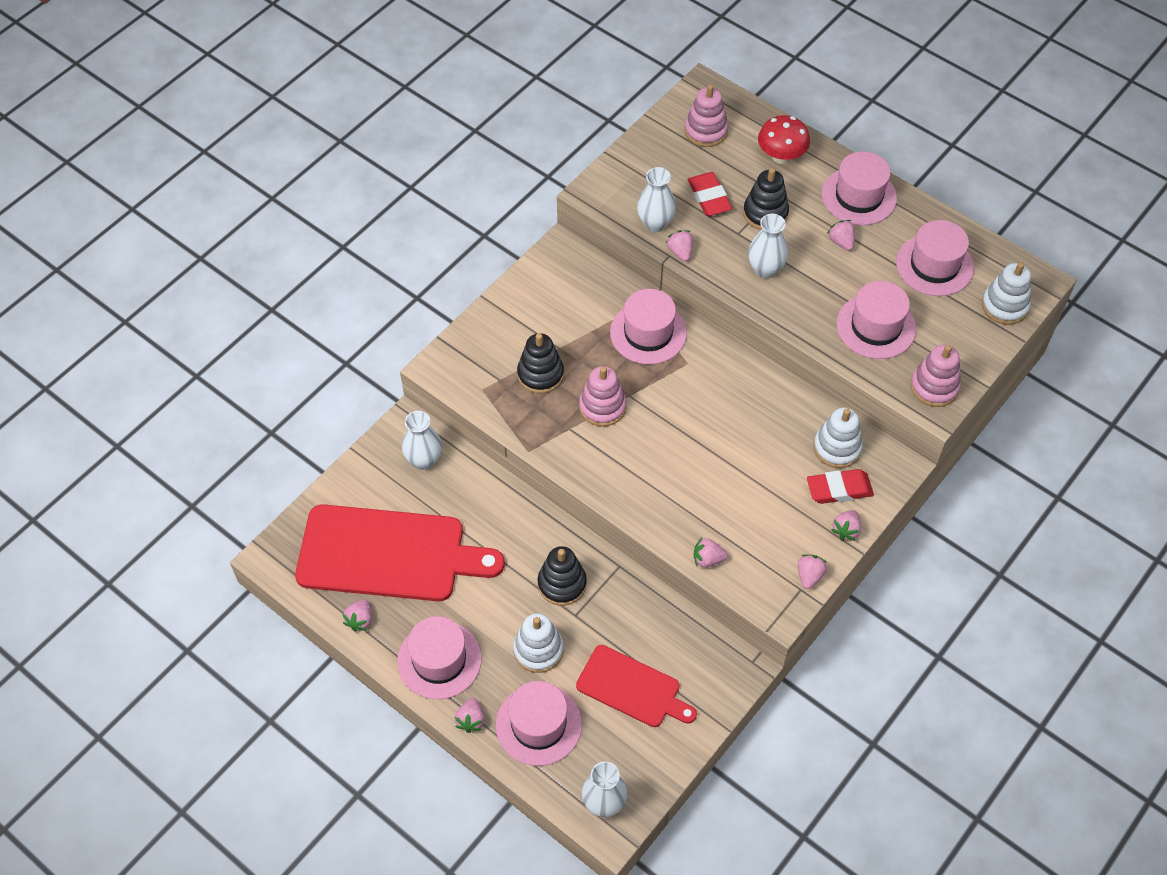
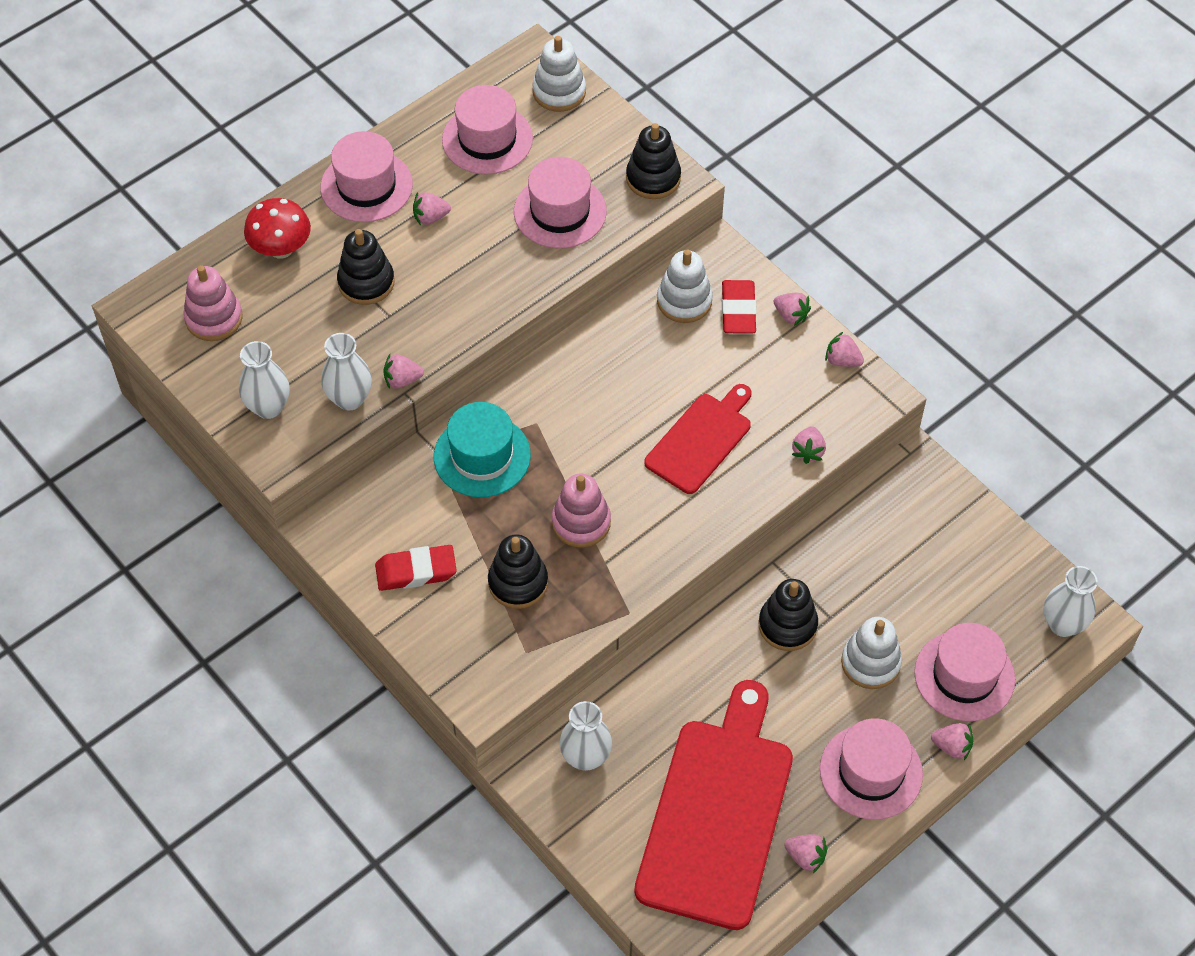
camera: 80 degrees left, 0 degrees up
(632, 688) = (929, 574): red cutting board -> red cutting board (701, 440)
(648, 333) = (482, 456): pink hat -> turquoise hat
(709, 197) = (324, 335): red eraser -> red eraser (416, 571)
(765, 269) = (452, 299): white vase -> white vase (268, 407)
(934, 387) = (653, 178): pink stacking toy -> black stacking toy

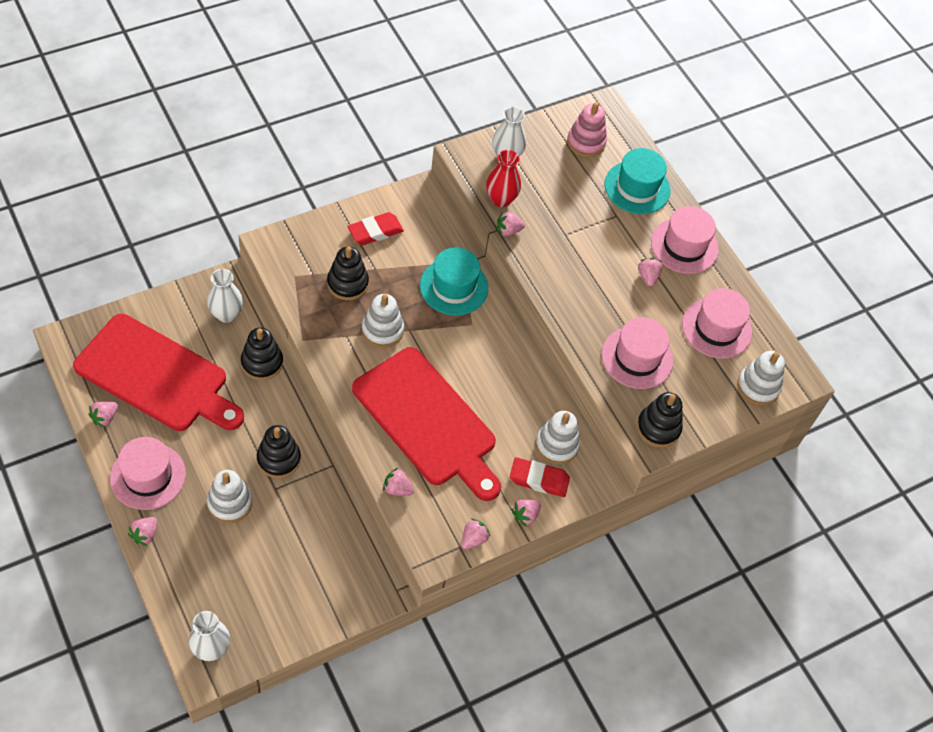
camera: 95 degrees right, 0 degrees up
(281, 249) = (637, 187): red mushroom -> turquoise hat
(349, 399) = (501, 199): white vase -> red vase
(366, 282) = (597, 228): black stacking toy -> black stacking toy (262, 362)
(402, 380) = (508, 230): pink strawberry -> pink strawberry turned 105 degrees counterclockwise
(416, 571) = (375, 231): red eraser -> red eraser turned 60 degrees clockwise
(581, 522) = (382, 330): pink stacking toy -> white stacking toy
(701, 440) = (428, 421): red cutting board -> red cutting board, size x1.76
(964, 676) = (196, 562): pink hat -> none

